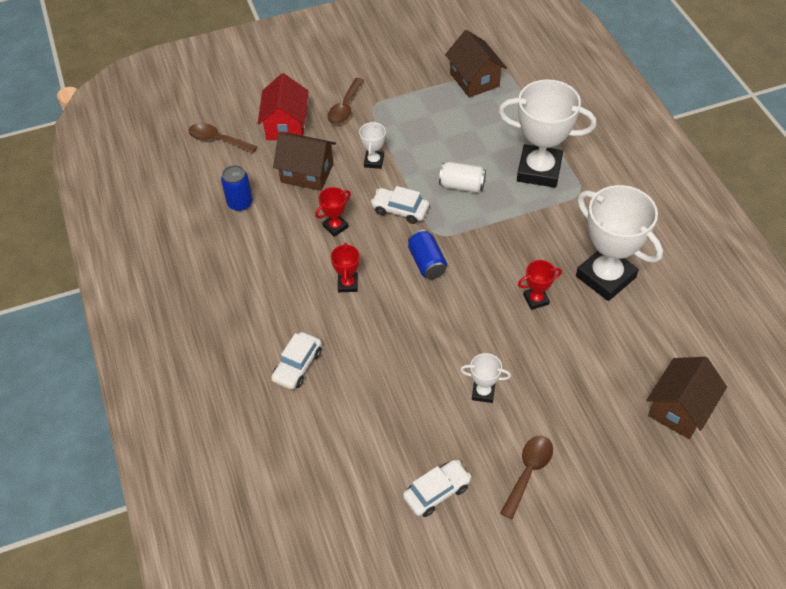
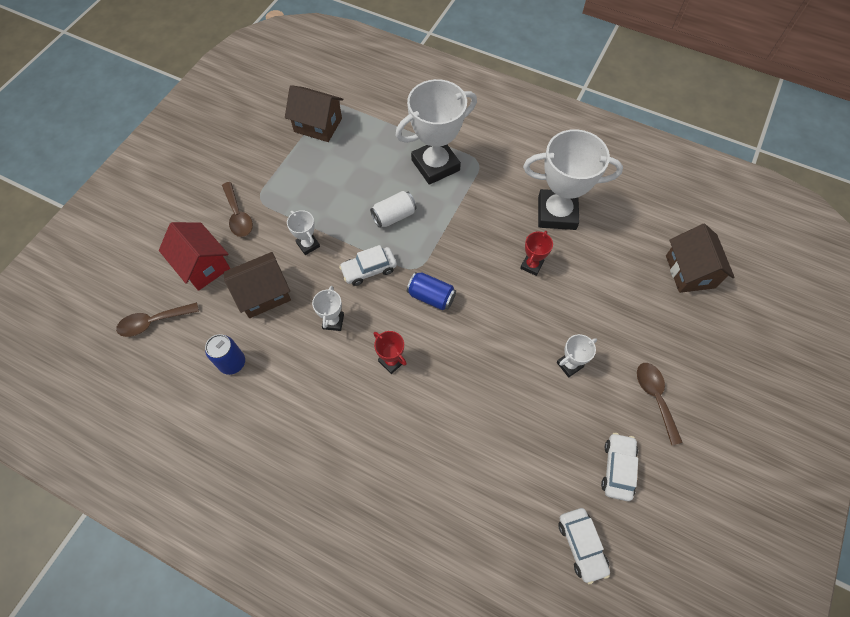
camera: 45 degrees left, 10 degrees up
(297, 366) = (423, 461): white car -> white car (581, 545)
(335, 226) = (333, 321): red trophy -> white trophy

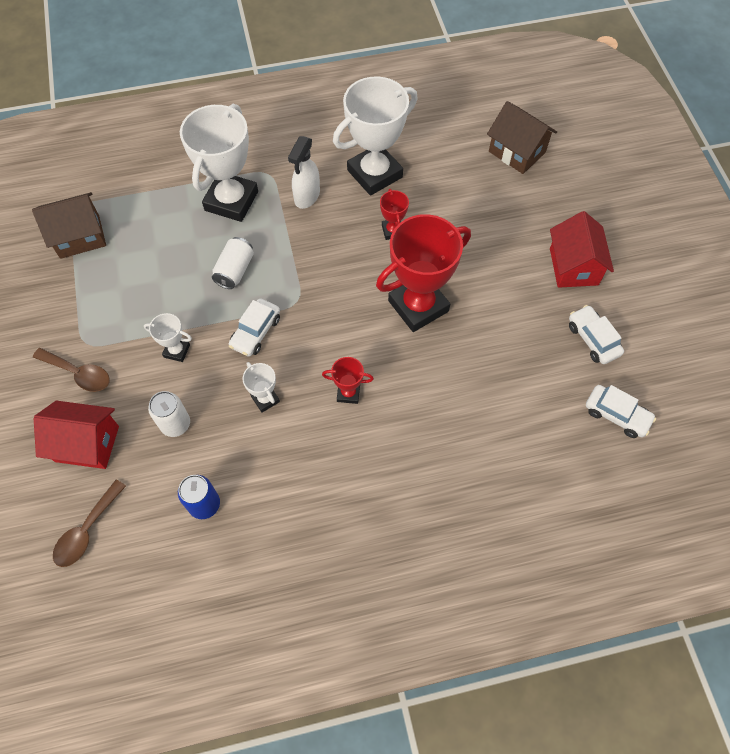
camera: 40 degrees left, 0 degrees up
(263, 294) = (175, 424): brown house -> white can
(431, 297) = (332, 315): blue can -> none
(490, 197) = (307, 196): none -> white spray bottle
(500, 336) = (418, 306): none -> red trophy
(569, 365) = (492, 288): white trophy -> none
(655, 397) = (573, 266): brown spoon -> red house

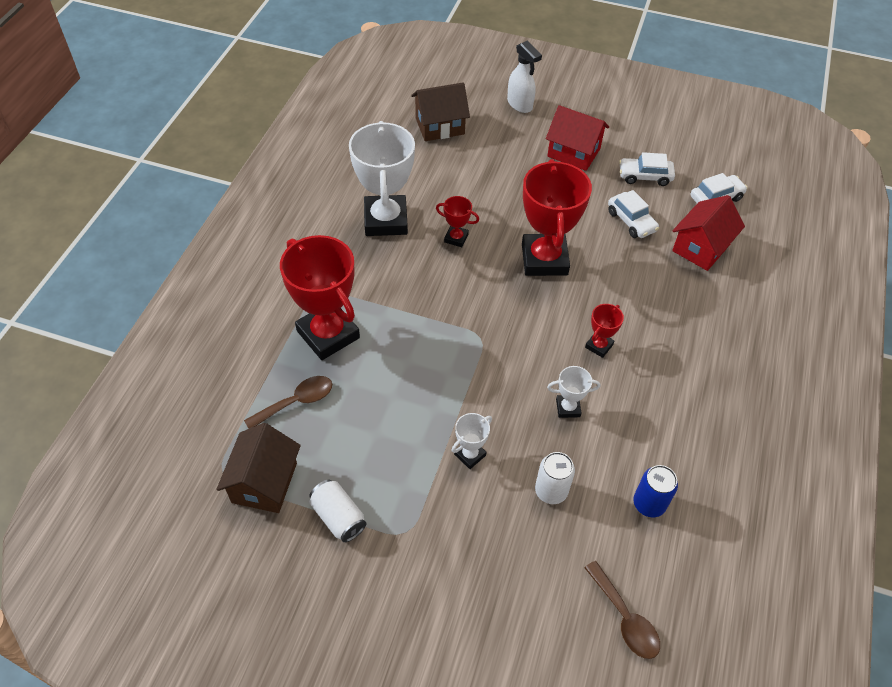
camera: 60 degrees left, 10 degrees down
(79, 373) = (439, 553): brown spoon -> brown spoon (296, 402)
(87, 444) = (527, 579): red house -> red house (701, 248)
(231, 201) = (328, 334): white trophy -> red trophy
(235, 270) = (412, 368): white can -> white can (338, 517)
(255, 332) = (492, 383): white car -> white car (631, 221)
(307, 196) = (371, 277): white spray bottle -> white spray bottle (520, 104)

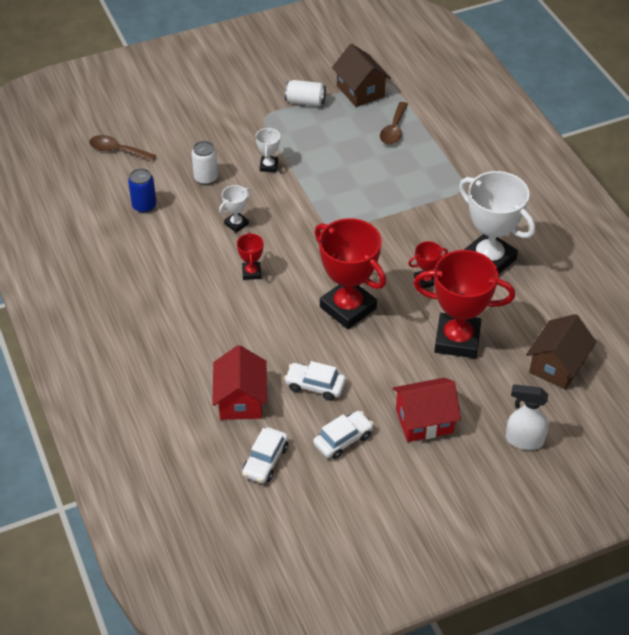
camera: 140 degrees right, 5 degrees down
(328, 334) = (424, 170): red trophy -> red trophy (457, 340)

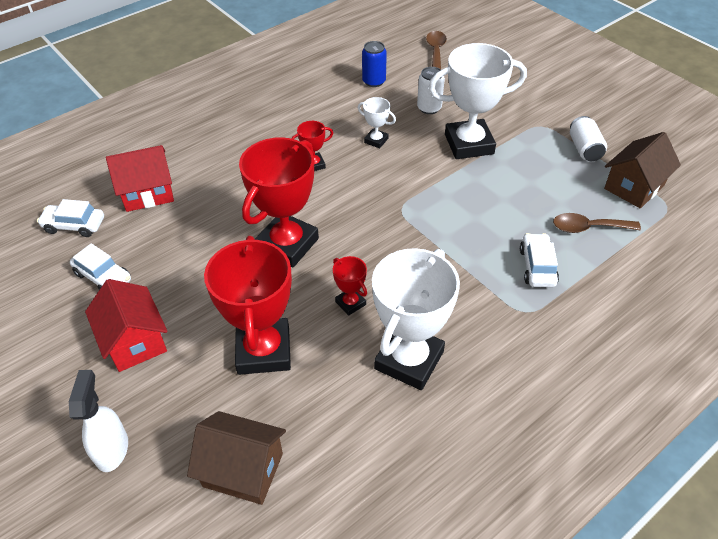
camera: 75 degrees right, 0 degrees up
(269, 166) = (469, 144): white trophy -> white trophy, size x2.21
(315, 386) = (173, 241): white car -> white car (537, 266)

